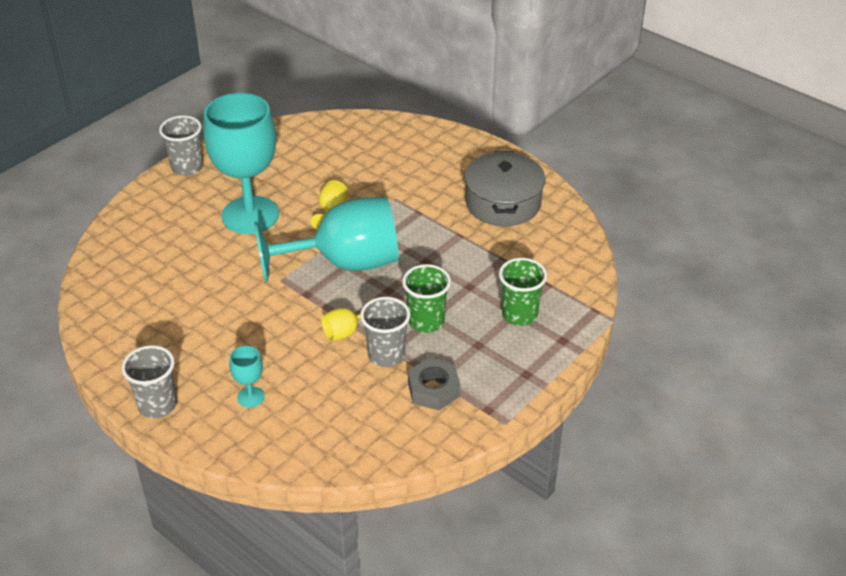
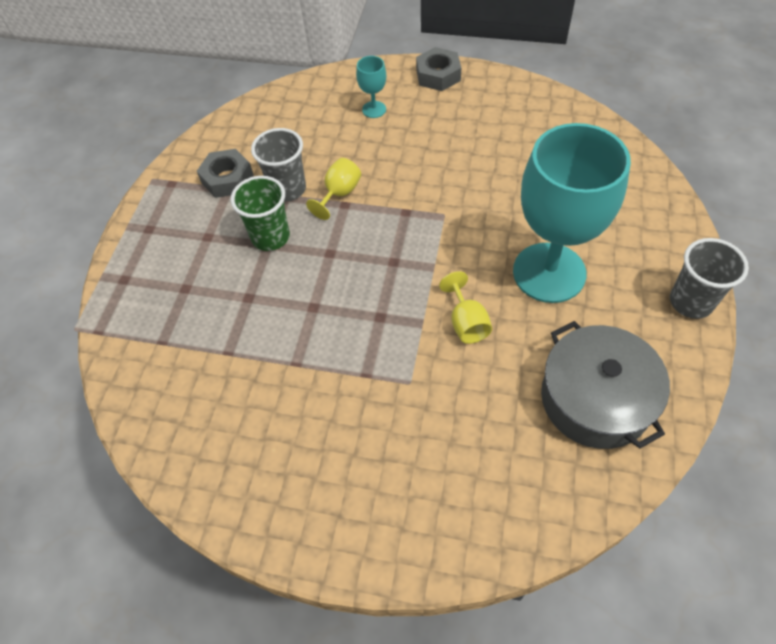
camera: 155 degrees right, 15 degrees up
(157, 405) = (438, 75): grey cup -> grey nut
(344, 263) = (397, 263): turquoise goblet -> none
(503, 203) = (268, 446): grey pot -> grey pot (595, 399)
(519, 315) = (179, 288): green cup -> none

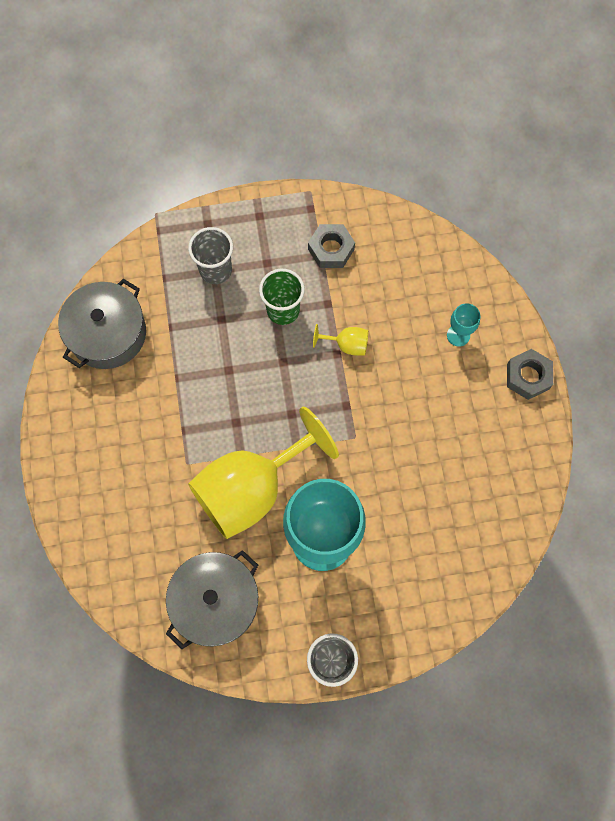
camera: 65 degrees right, 15 degrees up
(196, 427) = (108, 333): none -> grey pot
(288, 189) = (337, 301): grey cup -> grey cup (215, 270)
(466, 322) = (252, 488): yellow goblet -> yellow goblet, size x2.47

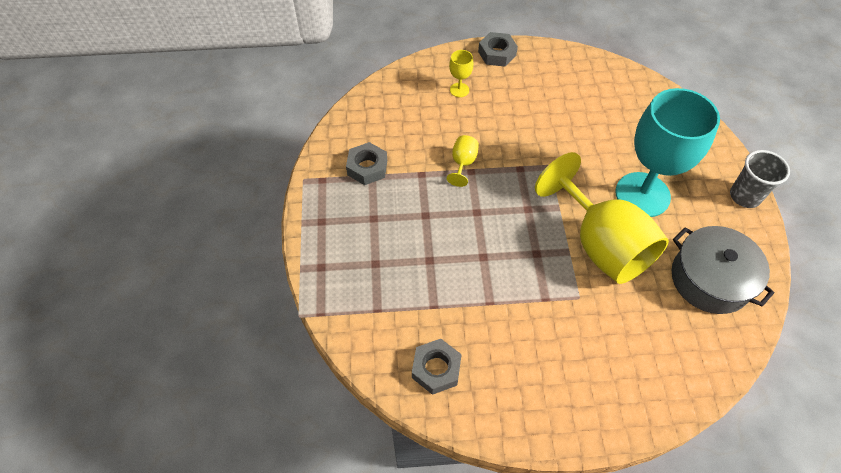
camera: 85 degrees left, 15 degrees down
(108, 333) = (436, 369): grey pot -> grey nut
(215, 270) = (375, 262): grey cup -> none
(283, 310) = (425, 208): green cup -> none
(458, 335) = (459, 90): turquoise goblet -> yellow goblet

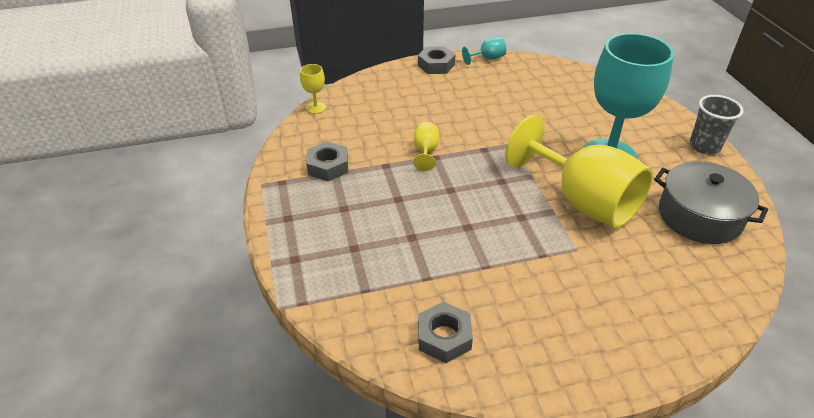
camera: 10 degrees left, 15 degrees down
(459, 90) = (407, 95): yellow goblet -> yellow goblet (316, 108)
(552, 51) = (487, 58): none -> turquoise goblet

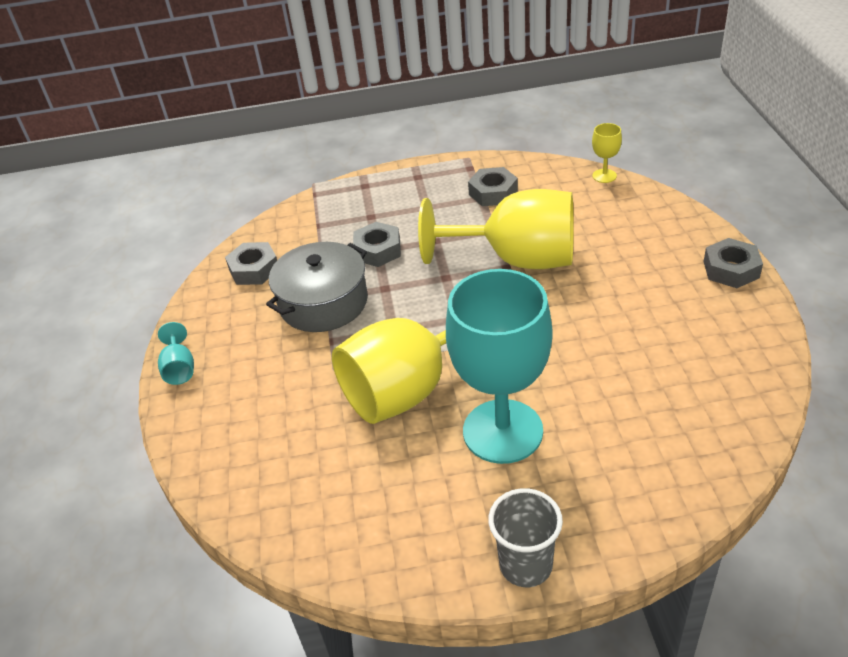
camera: 100 degrees right, 0 degrees up
(411, 237) = (378, 250): none -> grey nut
(425, 152) = (516, 259): yellow goblet -> yellow goblet, size x2.47
(487, 58) = (766, 324): turquoise goblet -> turquoise goblet (180, 369)
(699, 216) = (364, 504): grey pot -> grey pot (323, 302)

